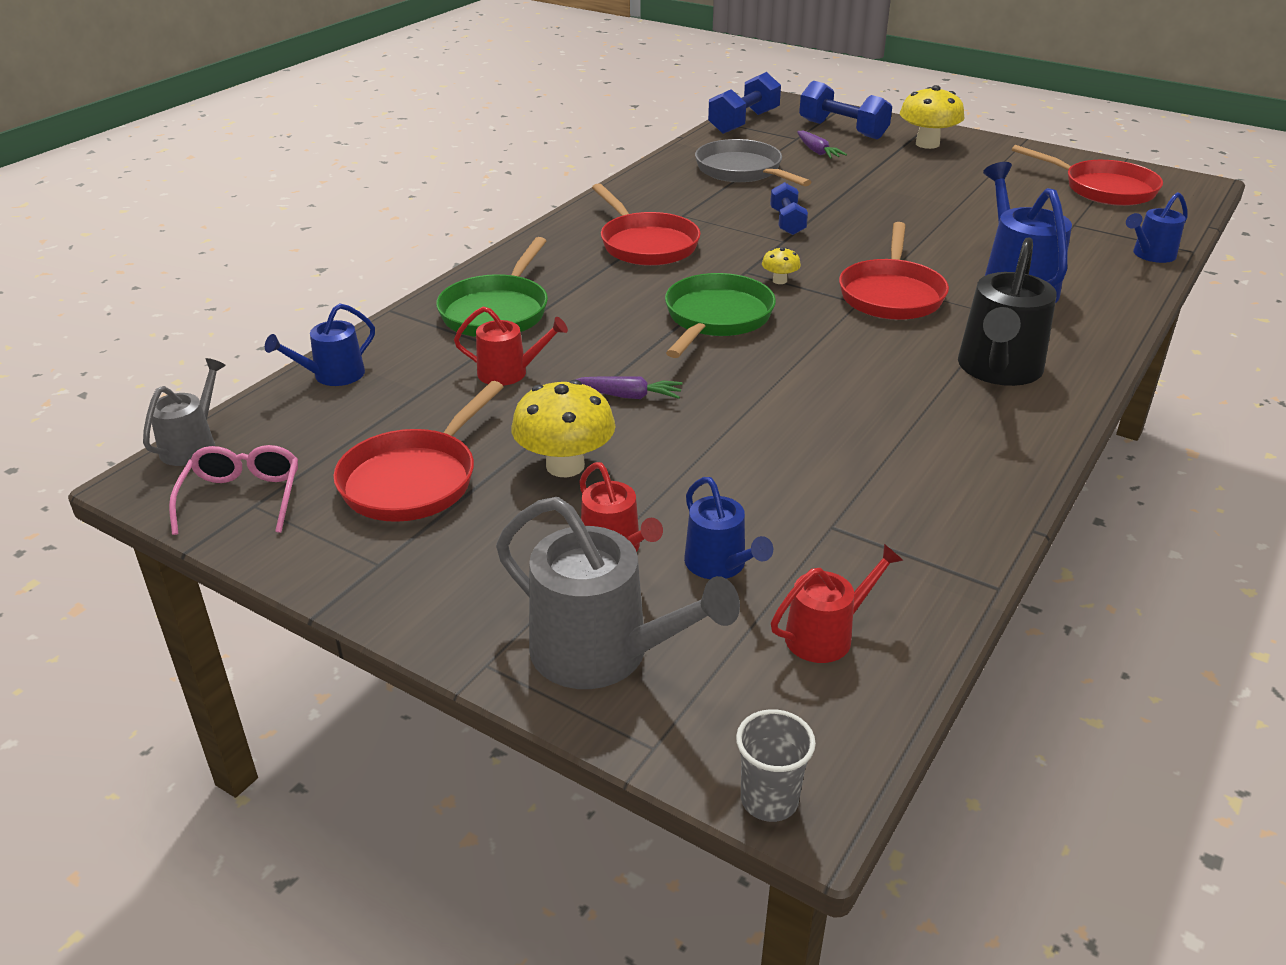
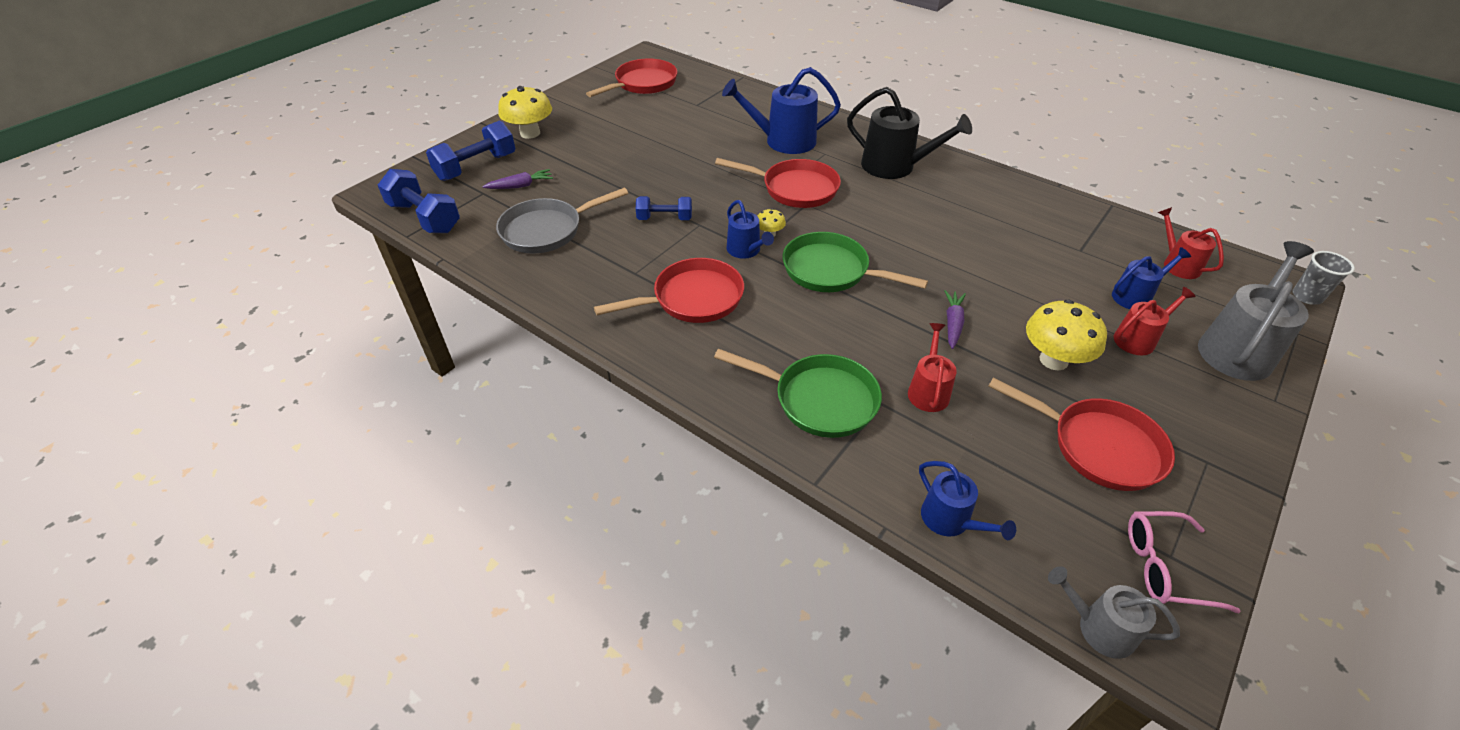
camera: 85 degrees left, 10 degrees up
(1150, 255) = (746, 90): blue watering can -> blue watering can (746, 250)

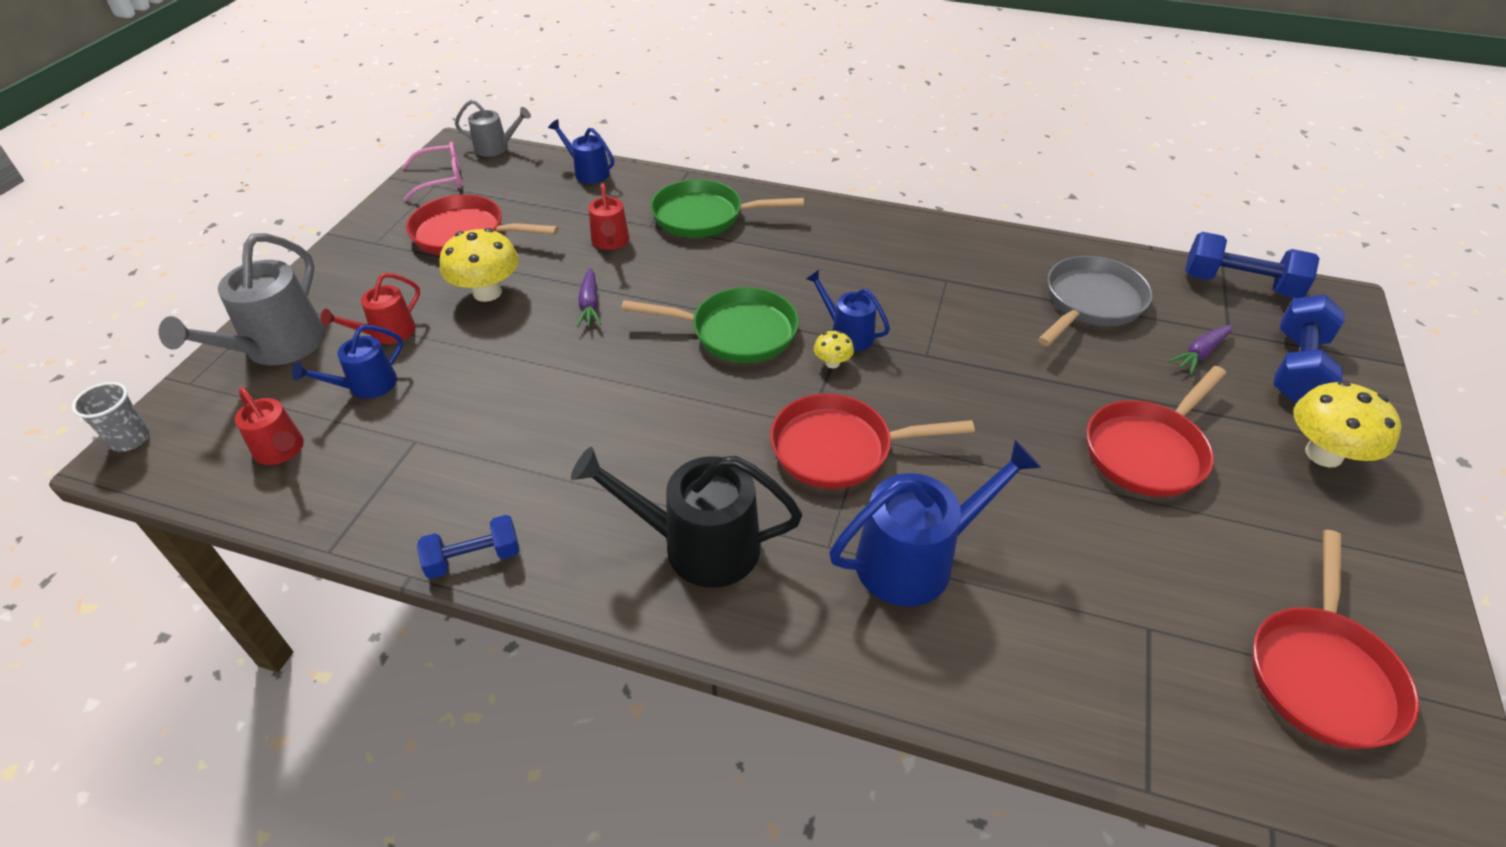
camera: 160 degrees right, 0 degrees up
(664, 218) = (975, 352): blue dumbbell -> blue dumbbell (474, 558)
(692, 299) = (866, 268): red pan -> red pan (1147, 451)

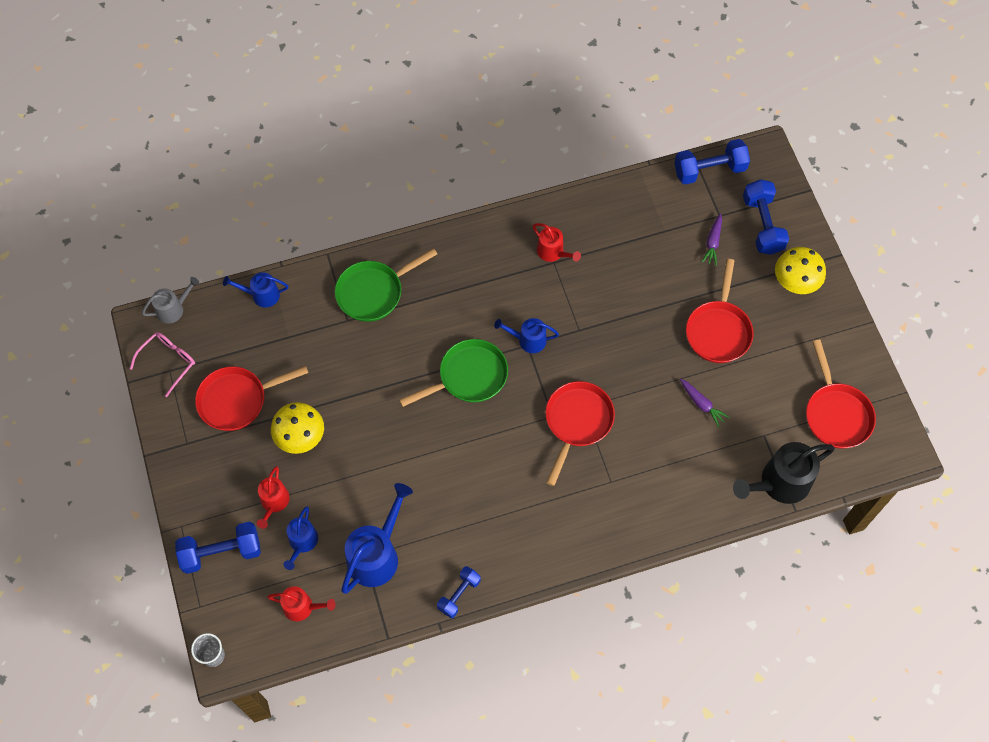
camera: 35 degrees left, 20 degrees up
(278, 347) = (221, 552): grey watering can -> blue dumbbell
(589, 305) = (369, 408): purple carrot -> purple carrot (702, 404)
(610, 242) = (335, 350): red watering can -> red watering can (553, 252)
(699, 545) = (554, 520): black watering can -> black watering can (779, 483)
(832, 363) = (535, 367): yellow mushroom -> none
(839, 448) = (577, 422): red pan -> red pan turned 150 degrees clockwise
(915, 560) = (652, 463): blue watering can -> blue watering can (376, 555)
(1090, 303) = (640, 234): grey pan -> none

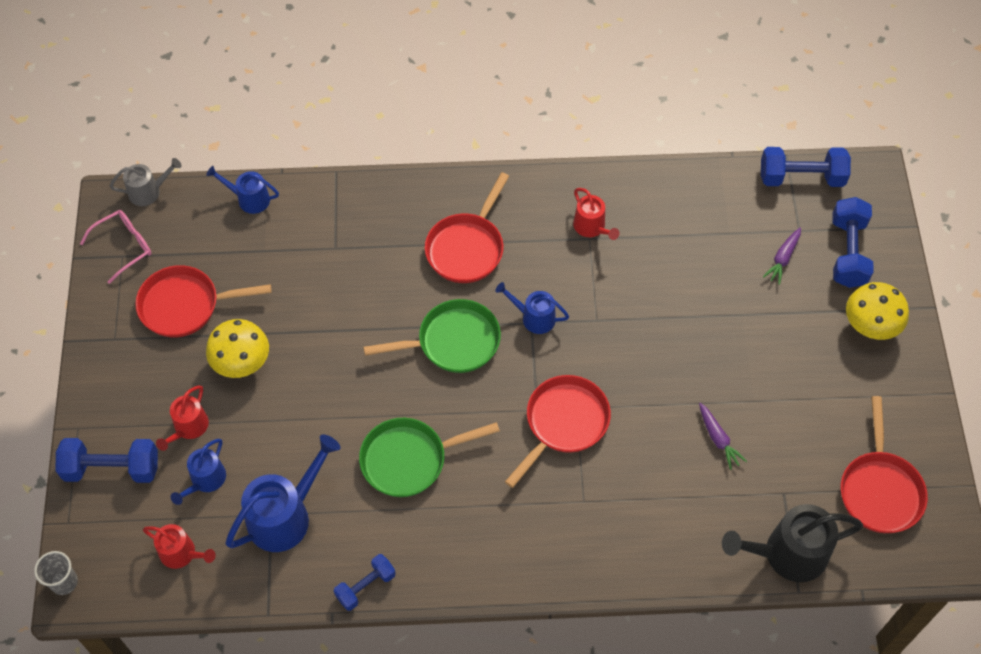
camera: 15 degrees right, 5 degrees down
(373, 292) = (374, 224): green pan -> green pan (409, 459)
(718, 330) = (762, 359): red pan -> red pan (467, 248)

